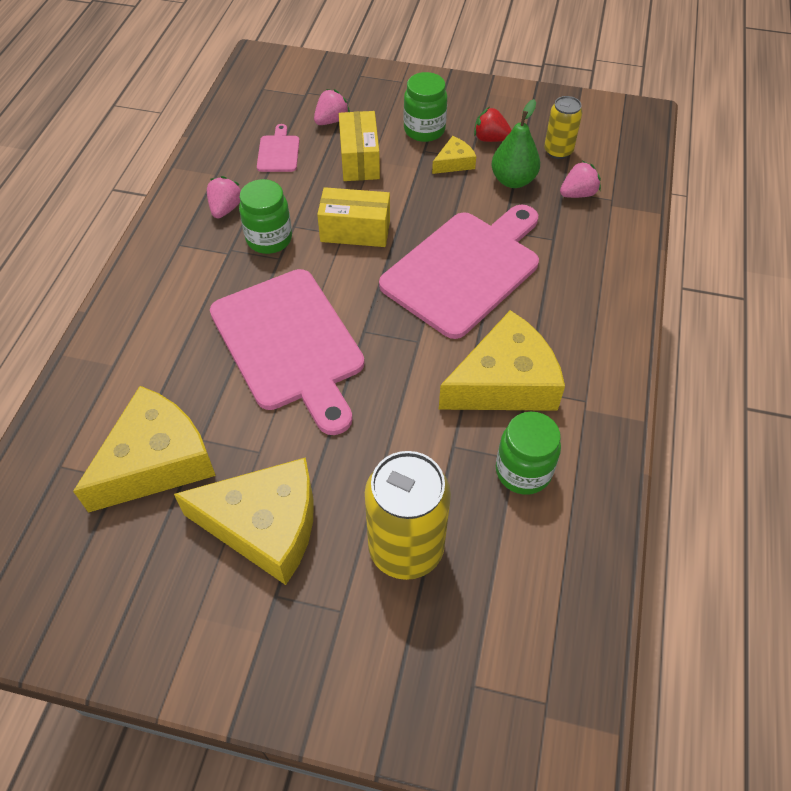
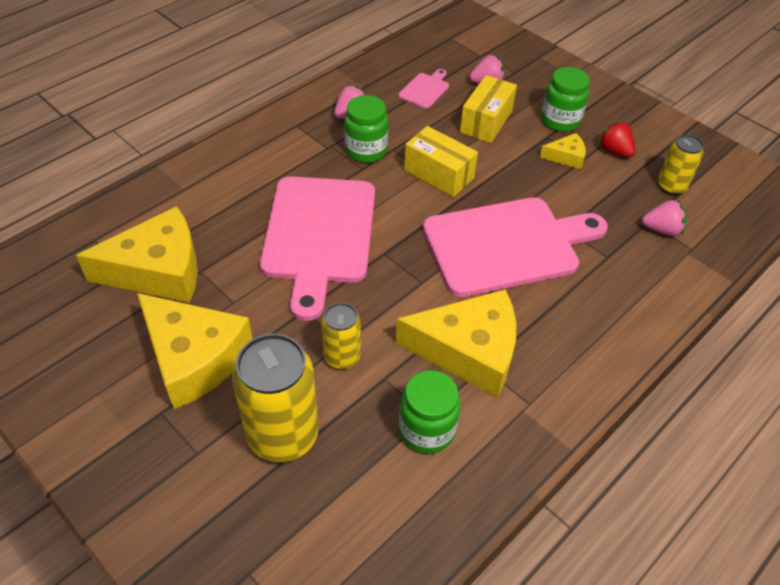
camera: 30 degrees right, 5 degrees down
(402, 447) = (342, 357): none -> yellow can
(513, 180) = (608, 193): green pear -> none

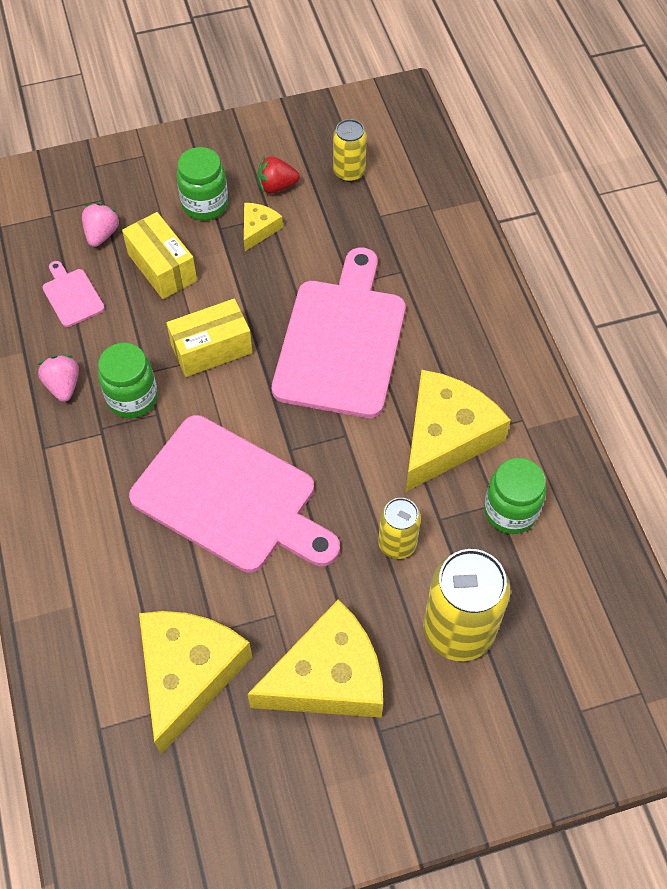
camera: 60 degrees left, 10 degrees up
(661, 229) = (395, 212): pink strawberry -> none

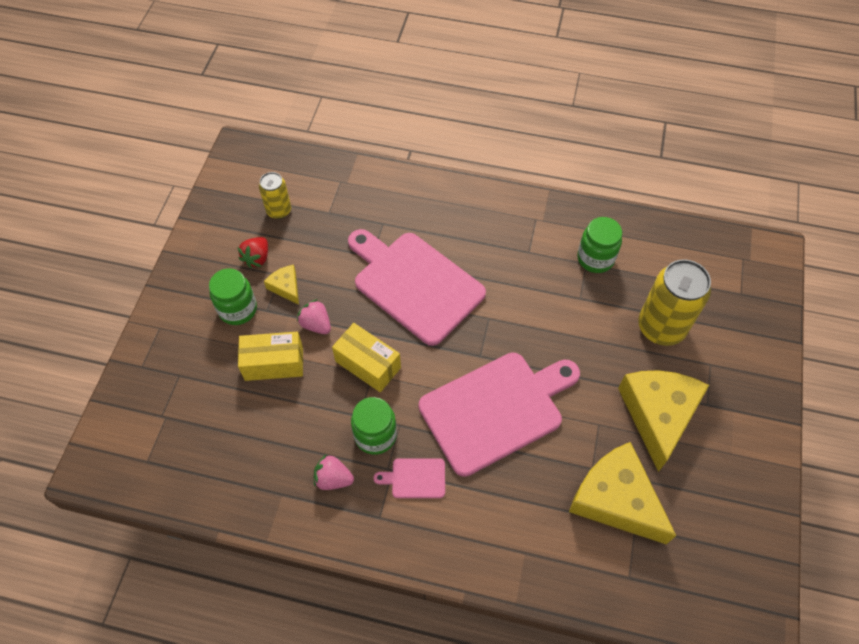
camera: 60 degrees left, 0 degrees up
(72, 295) = (254, 436): pink cutting board -> pink cutting board (415, 478)
(102, 234) = (212, 390): pink strawberry -> pink strawberry (316, 324)
(211, 349) = (368, 364): yellow box -> yellow box turned 60 degrees counterclockwise
(397, 543) = (585, 329): yellow can -> none
(446, 436) = (523, 264): yellow cheese -> none

